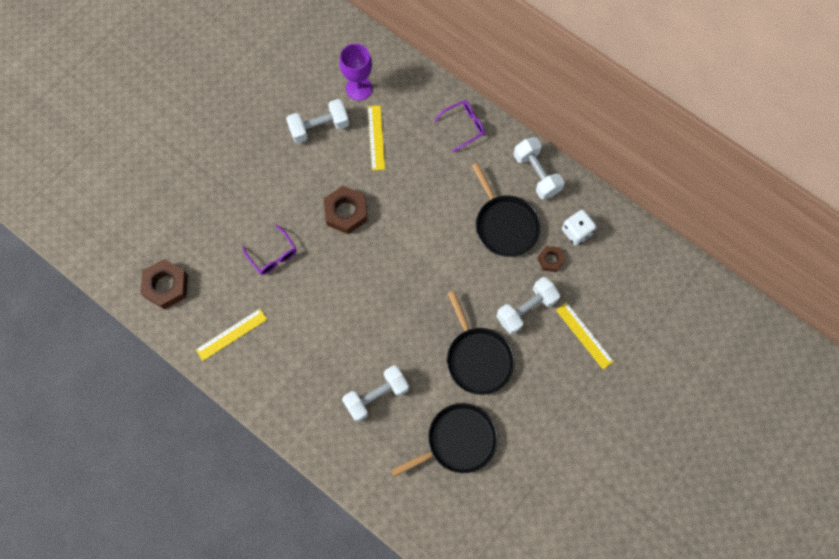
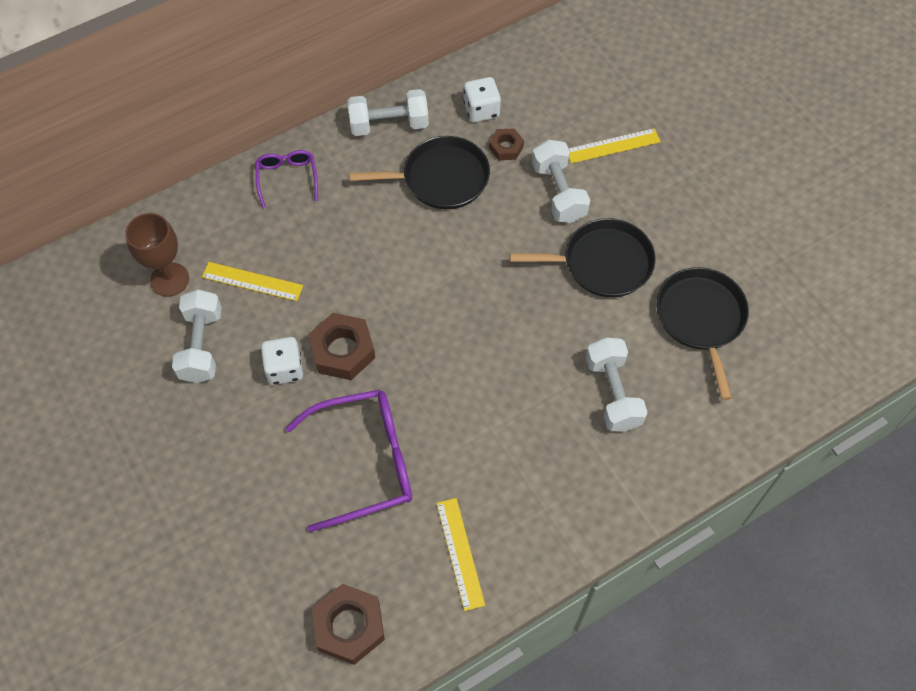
camera: 70 degrees left, 10 degrees down
(273, 255) = (365, 462): purple glasses -> purple glasses, size x1.85
(320, 182) = (284, 369): none -> white dice
(359, 88) = (169, 279): purple goblet -> brown goblet

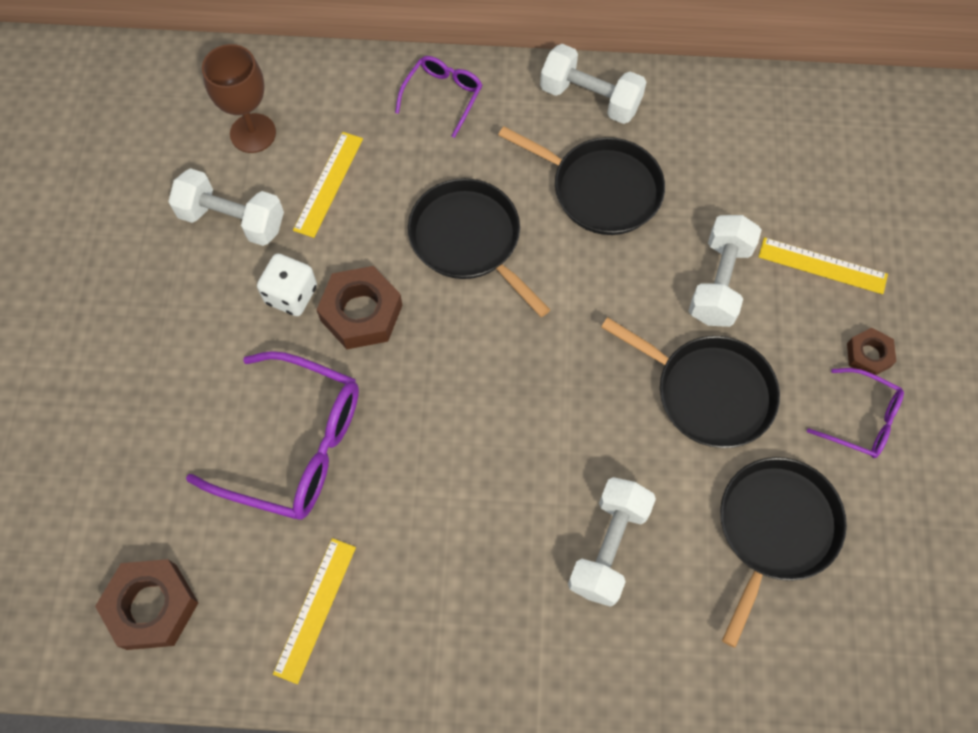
camera: 35 degrees right, 5 degrees up
(202, 345) = (232, 220): white dumbbell -> white dumbbell turned 75 degrees clockwise
(252, 281) = (328, 184): yellow ruler -> yellow ruler turned 60 degrees clockwise
(379, 261) = (469, 240): none -> black pan
(481, 110) = (702, 139): white dice -> none
(506, 147) = (698, 196): brown nut -> brown nut (868, 355)
(702, 223) = (861, 419): none -> purple glasses

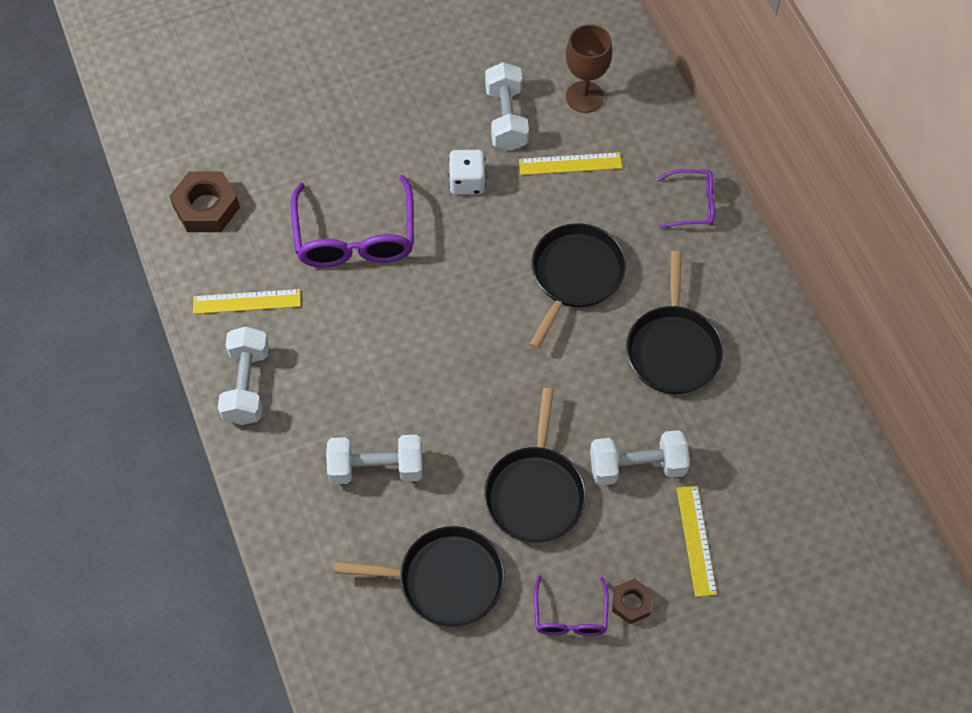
camera: 65 degrees right, 5 degrees down
(361, 313) = (476, 232): brown nut -> none
(590, 98) = (754, 308): white dumbbell -> white dumbbell (246, 385)

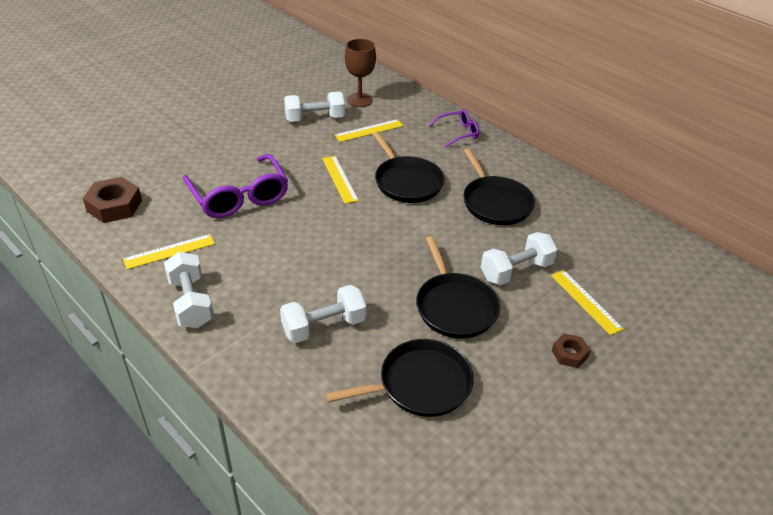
camera: 25 degrees left, 20 degrees down
(467, 182) = (305, 152): white dice -> none
(491, 244) = (339, 179): none -> yellow ruler
(506, 118) = (315, 118): white dumbbell -> white dumbbell turned 75 degrees counterclockwise
(570, 615) = (531, 377): purple glasses -> none
(575, 276) = (406, 182): black pan -> black pan turned 150 degrees clockwise

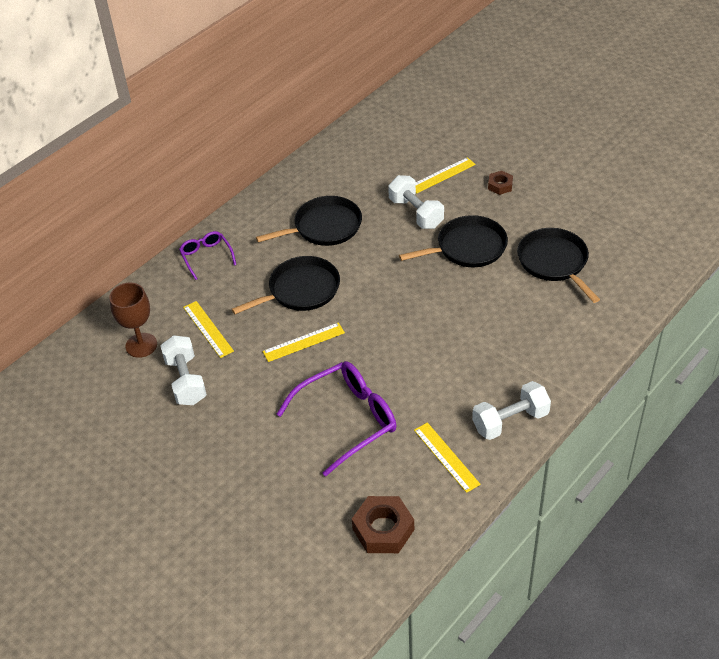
camera: 90 degrees left, 5 degrees up
(323, 326) = (512, 325): white dumbbell -> none

